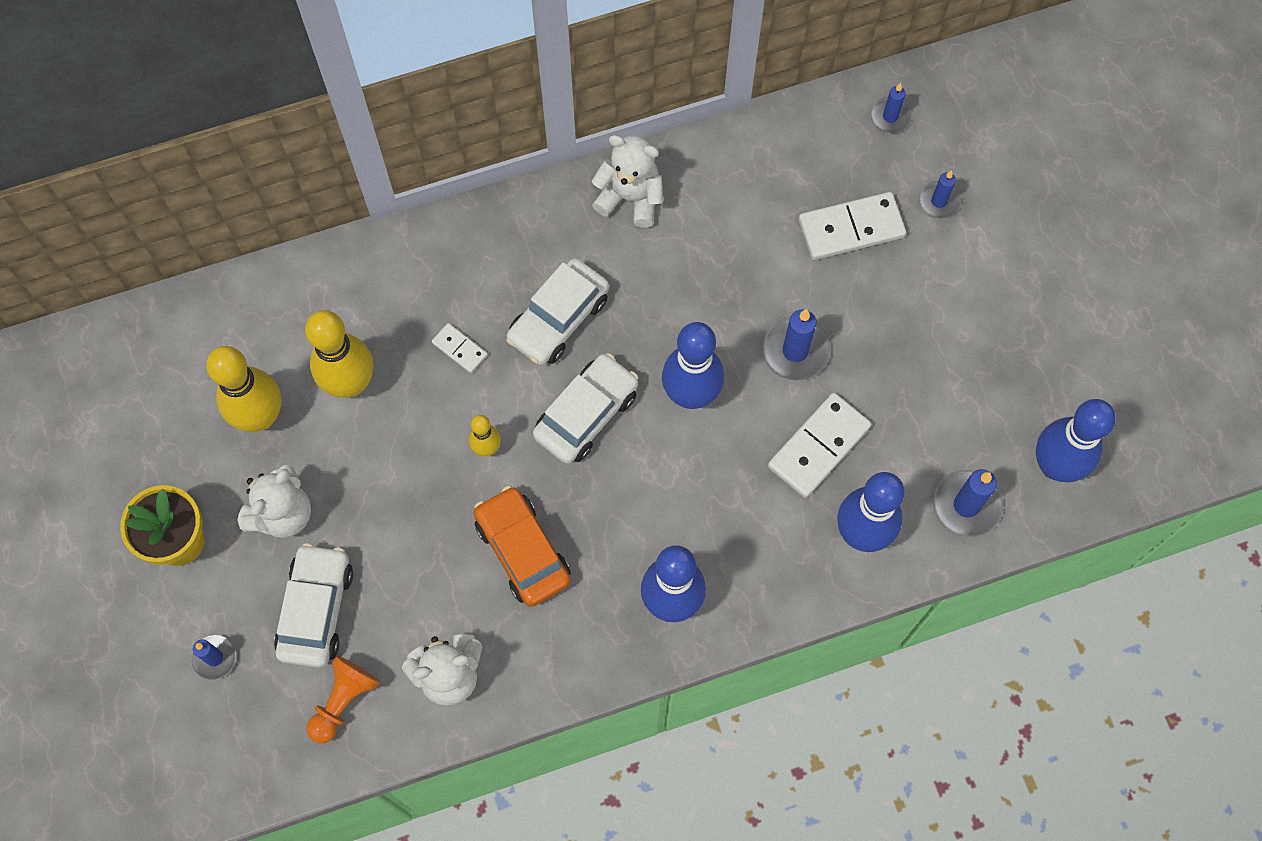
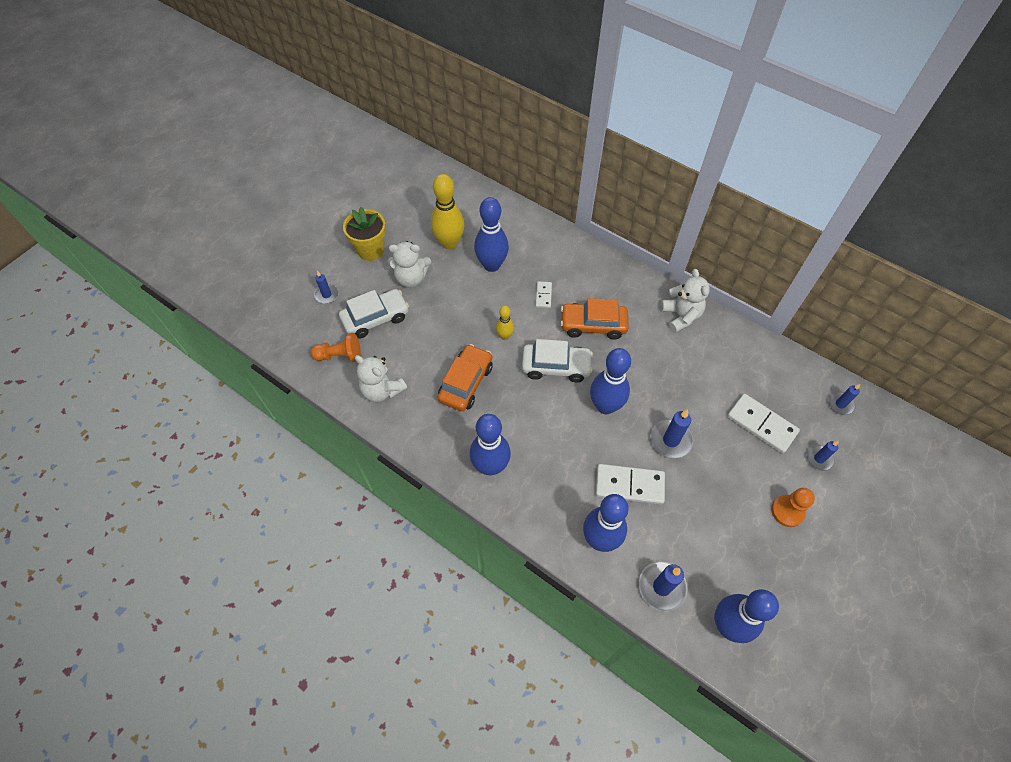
camera: 55 degrees right, 10 degrees down
(350, 383) = (491, 265): yellow bowling pin -> blue bowling pin
(558, 319) = (593, 325): white car -> orange car
(975, 292) = (787, 511): none -> orange pawn

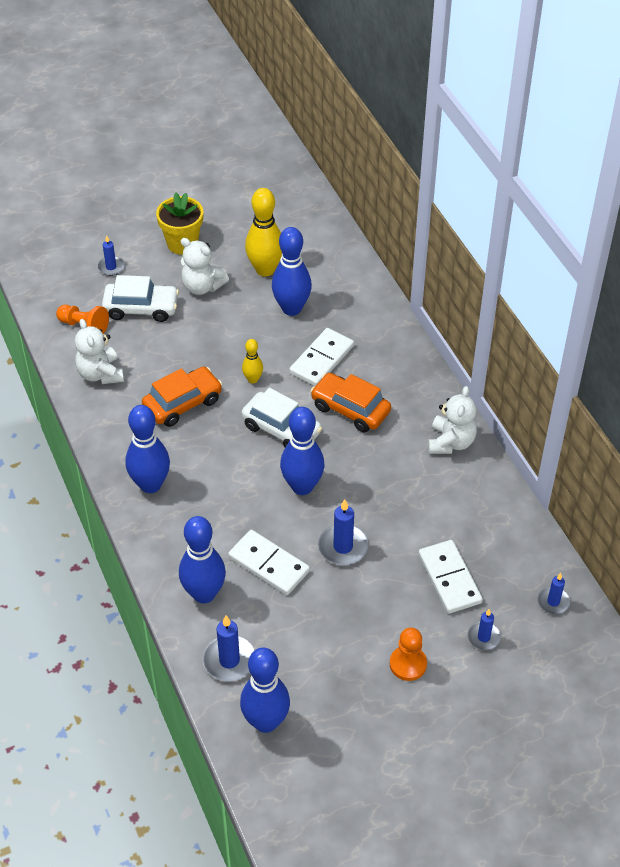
camera: 30 degrees right, 10 degrees down
(543, 295) = (322, 359): white domino -> white domino, size x1.91

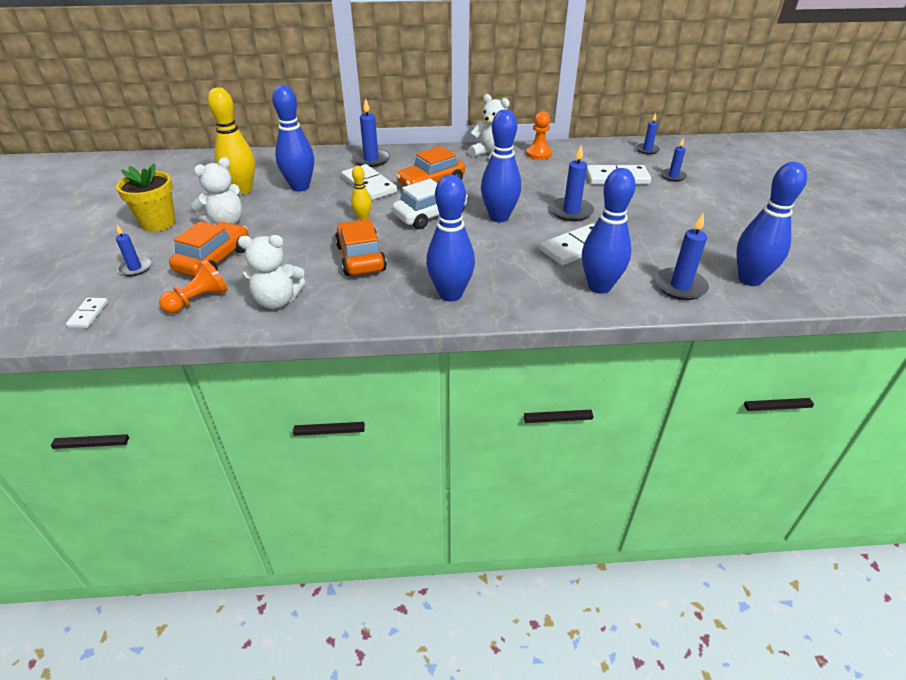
camera: 70 degrees left, 10 degrees down
(45, 274) = (88, 314): none -> white domino
(141, 308) = (214, 260): white car -> orange car
(381, 340) = (371, 160): none -> blue candle
(408, 664) = (694, 207): orange pawn -> orange pawn (538, 154)

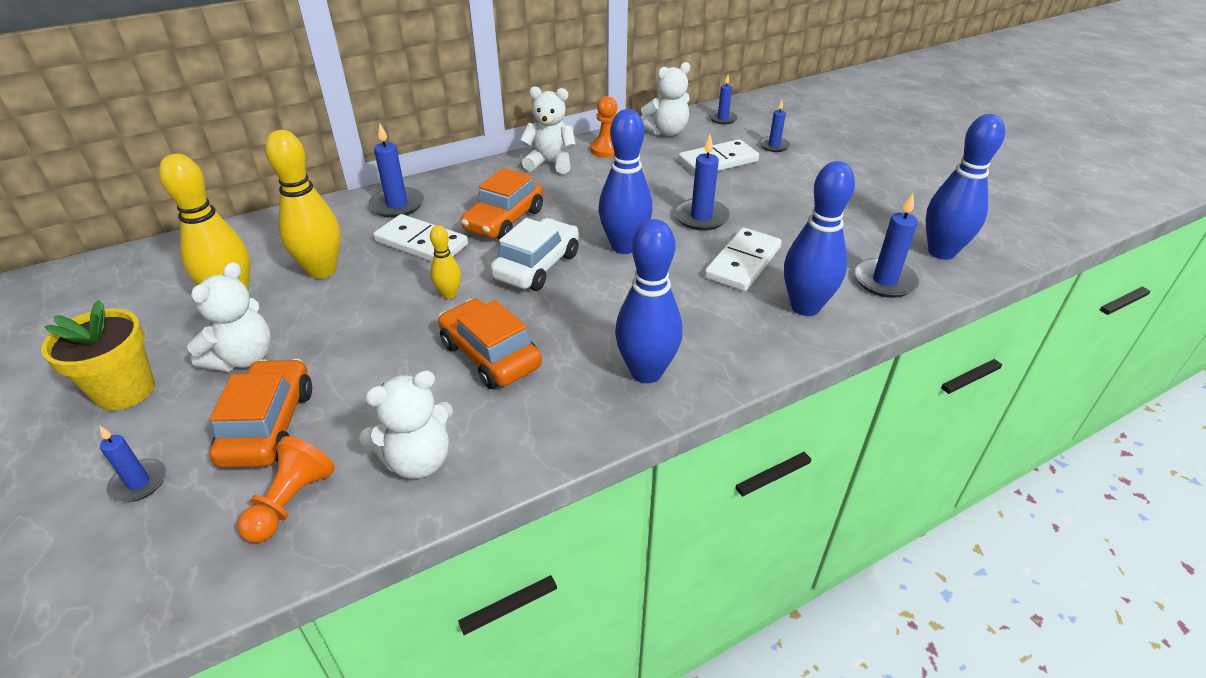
camera: 25 degrees left, 0 degrees up
(88, 314) = (107, 596): white domino -> none
(300, 187) = (322, 271): blue bowling pin -> yellow bowling pin
(593, 150) = (666, 132): none -> white teddy bear

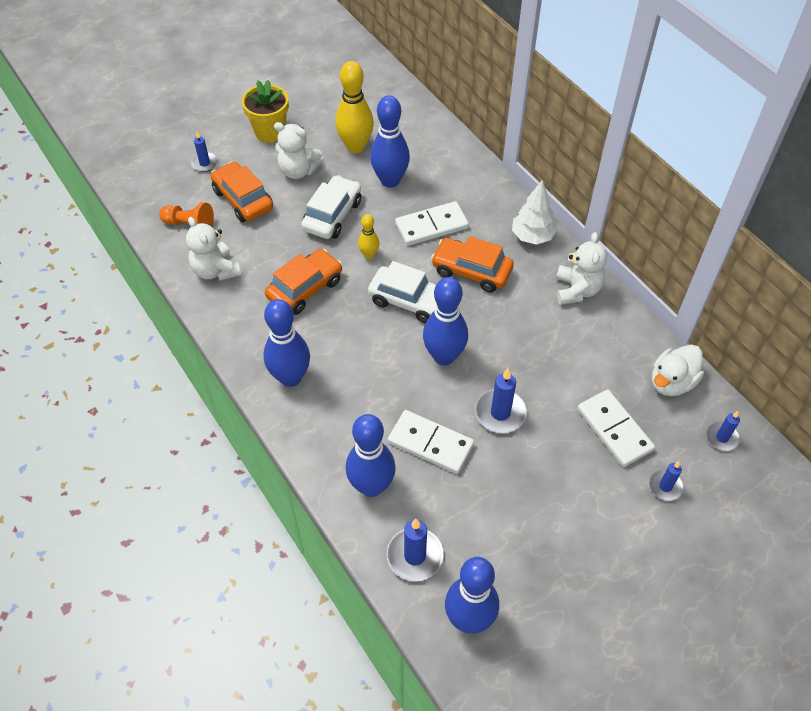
camera: 85 degrees right, 15 degrees up
(269, 426) = (243, 199): orange car -> orange car turned 120 degrees counterclockwise
(322, 271) = (390, 180): yellow bowling pin -> blue bowling pin
(359, 325) = (332, 215): none -> white car
(397, 205) = (483, 200): blue candle -> none
(421, 243) = (431, 226): white domino -> white domino turned 45 degrees clockwise
(468, 180) = (532, 236): none -> white tree
(607, 149) = (616, 332): orange pawn -> none
(666, 132) = (671, 382): white teddy bear -> white duck

